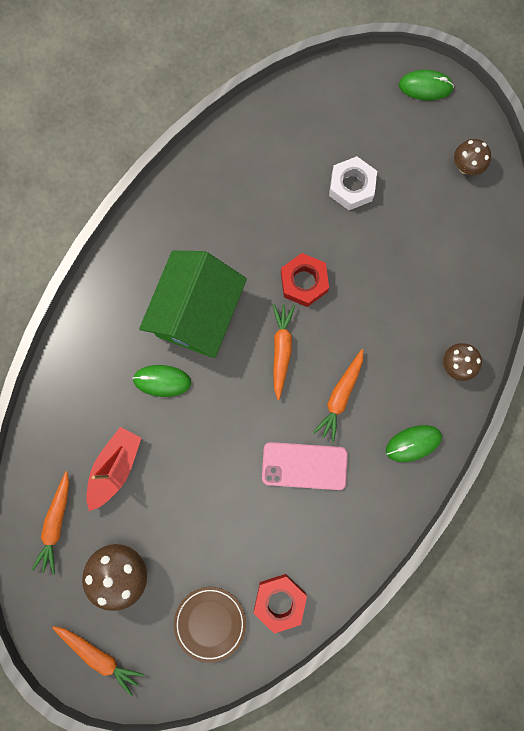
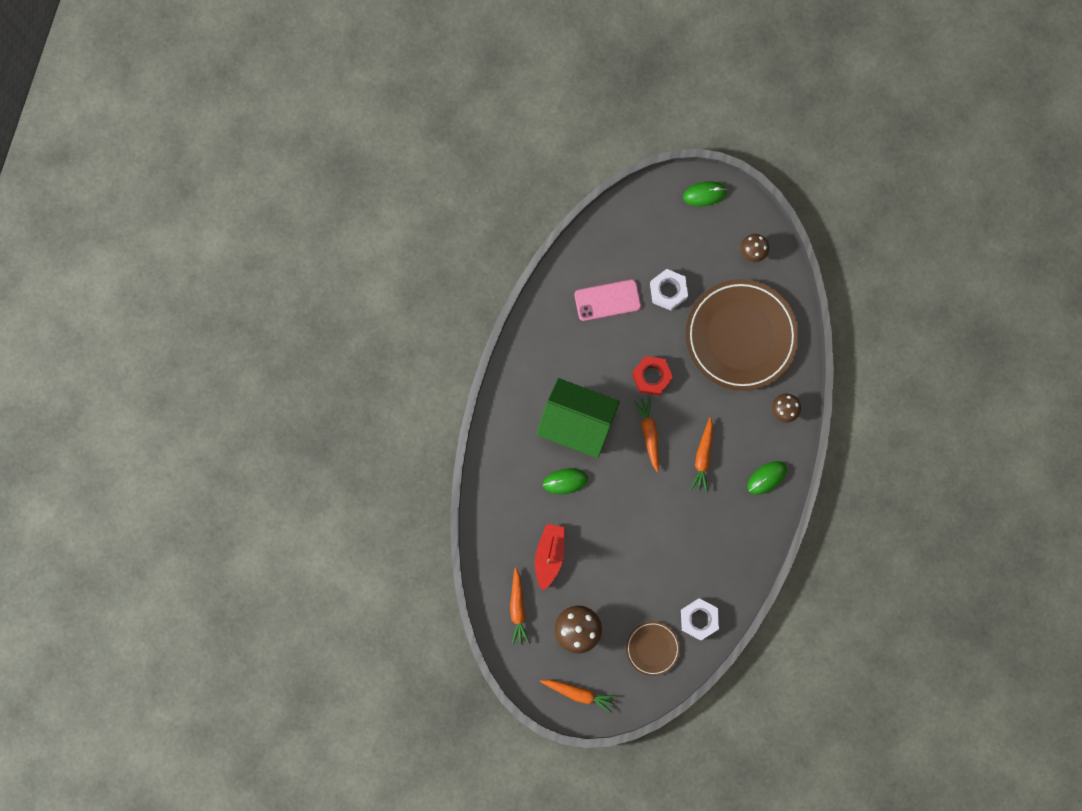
camera: 15 degrees left, 0 degrees up
(197, 313) = (577, 422): green house -> green house turned 75 degrees counterclockwise
(279, 601) = (699, 619): red nut -> white nut
(304, 466) = (690, 516): pink phone -> pink phone (607, 300)
(425, 262) = (740, 336): none -> brown plate

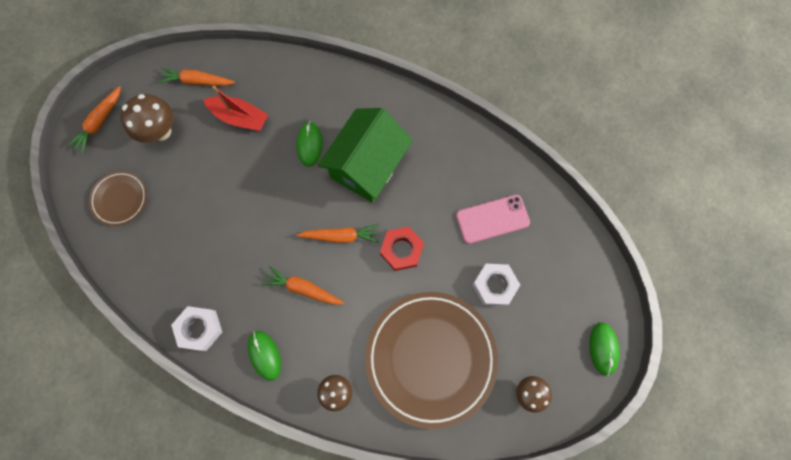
camera: 100 degrees right, 5 degrees down
(607, 300) = (492, 219): pink phone -> pink phone turned 75 degrees clockwise
(699, 619) = (135, 251): white nut -> white nut (200, 328)

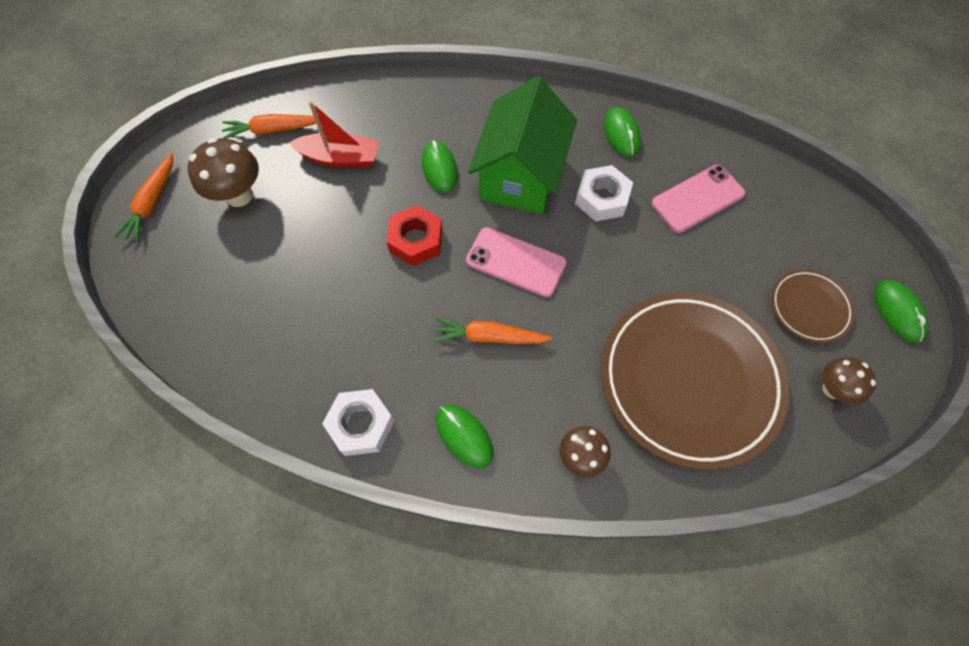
camera: 15 degrees left, 10 degrees down
(120, 199) = (203, 288): brown plate -> brown plate (809, 307)
(340, 236) = (515, 262): orange carrot -> pink phone
(401, 250) = (600, 260): red nut -> red nut (416, 240)
(455, 149) = (621, 134): none -> green mouse
(494, 285) = (732, 273): white nut -> white nut (602, 198)

